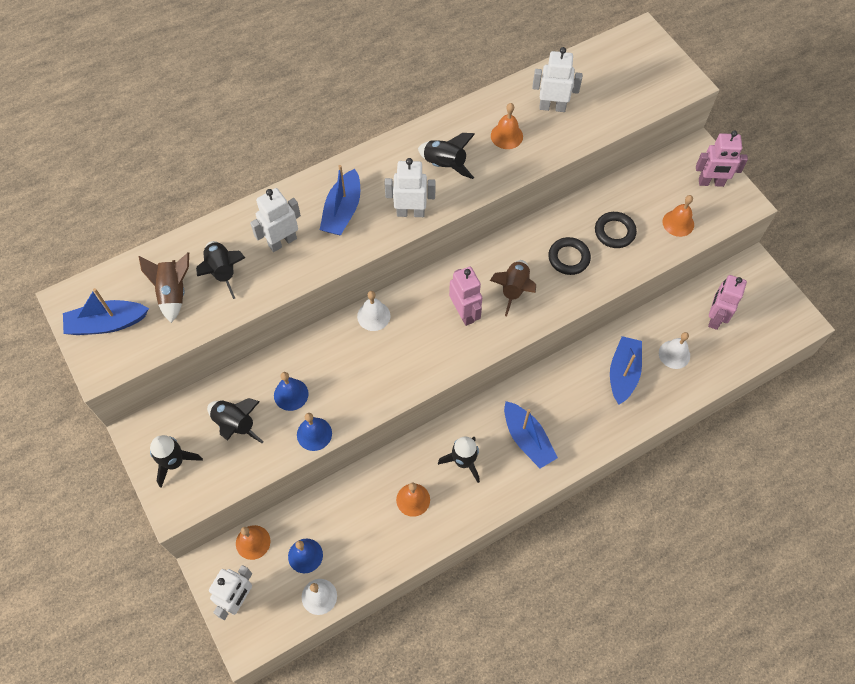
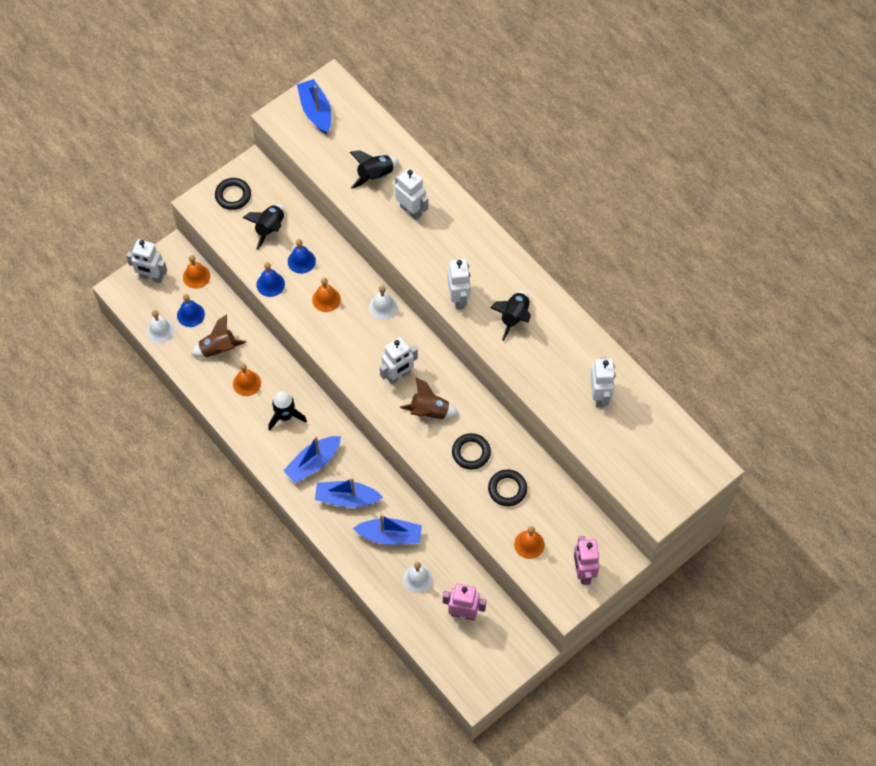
camera: 80 degrees right, 0 degrees up
(173, 293) = (350, 147): brown rocket -> brown rocket (218, 349)
(174, 462) = (233, 195): black rocket -> black ring
(342, 211) = (449, 248): blue boat -> blue boat (347, 498)
(464, 313) = (398, 375): pink robot -> white robot
(506, 136) = (557, 362): orange bell -> orange bell (326, 299)

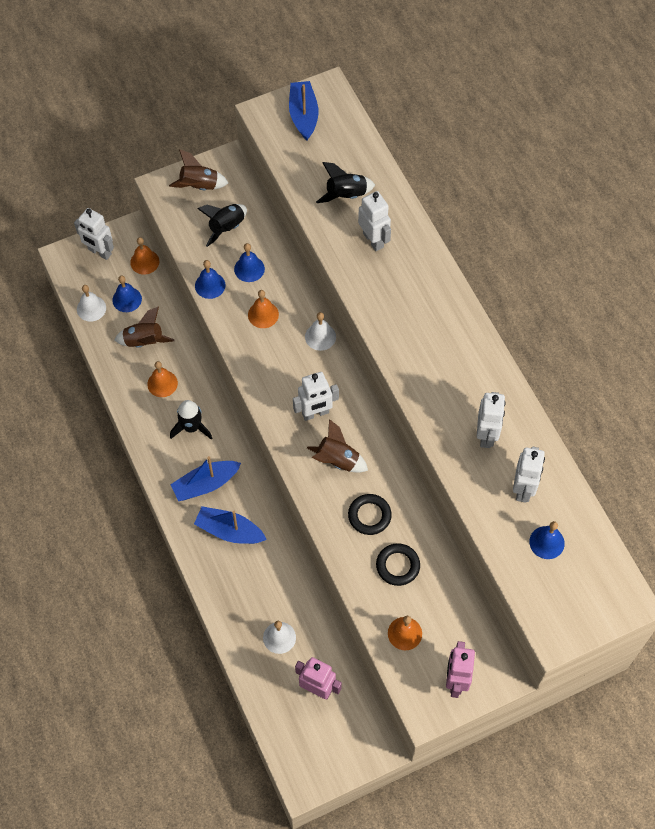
camera: 15 degrees right, 0 degrees up
(233, 195) = (199, 186): black ring -> brown rocket
(390, 536) = (263, 583): blue boat -> none
(459, 298) = (397, 345): white robot -> white robot (486, 435)
(514, 317) = (452, 379): black rocket -> none
(631, 436) = (547, 542): none -> blue bell

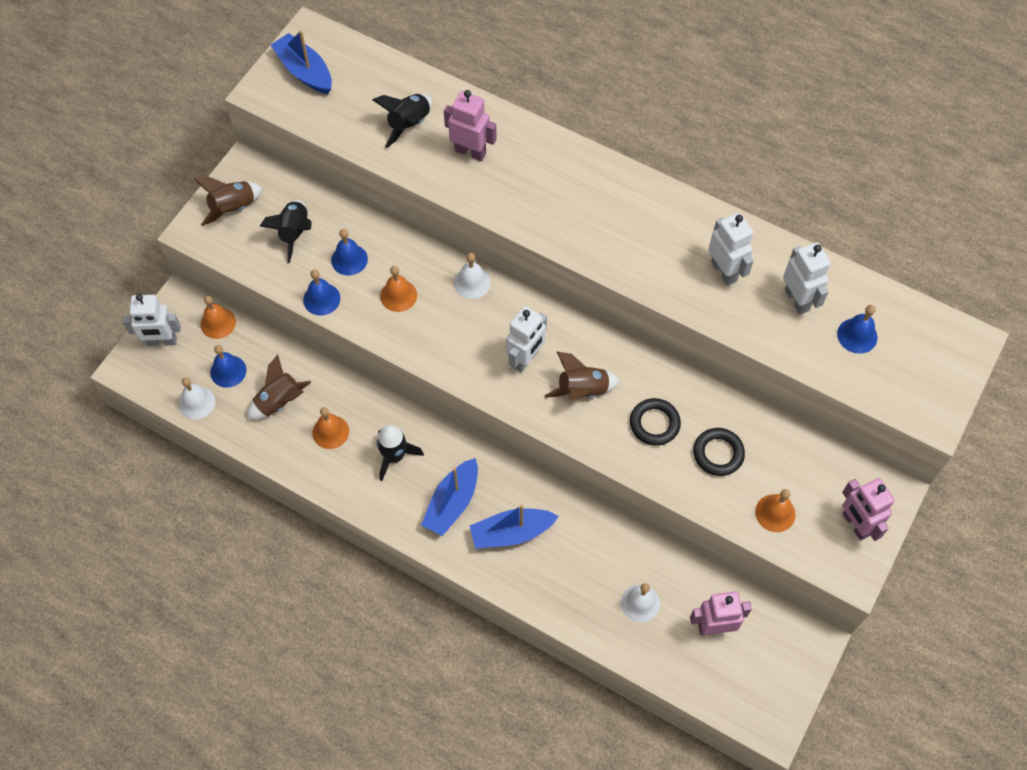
camera: 35 degrees left, 0 degrees up
(373, 240) = (470, 152): white robot -> pink robot

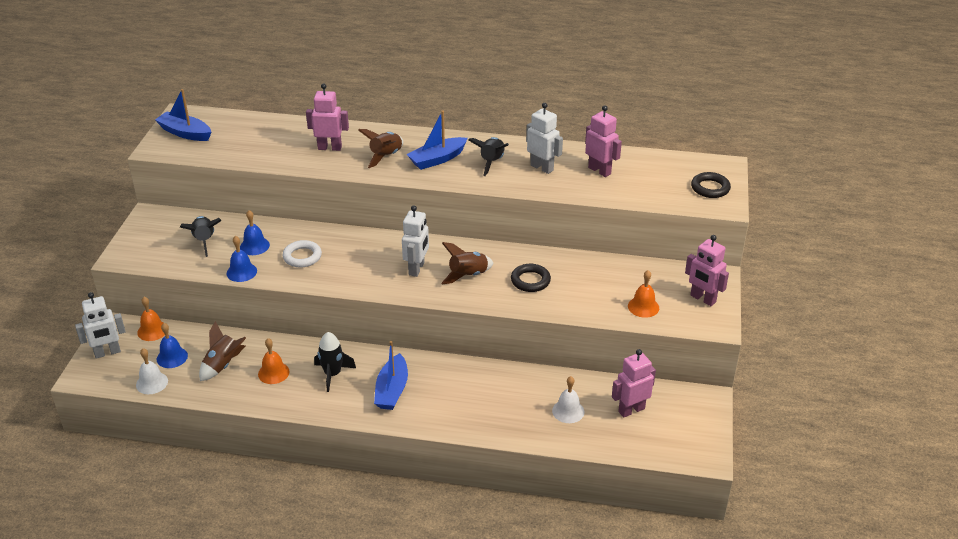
camera: 20 degrees left, 25 degrees down
(233, 208) = (148, 238): brown rocket -> brown rocket (386, 156)
(398, 295) = (302, 257): orange bell -> white ring
(409, 124) = (277, 143): black rocket -> black rocket (491, 162)
(472, 283) = (356, 237): white bell -> none
(511, 533) = (447, 396): blue boat -> blue boat (437, 159)
(718, 453) = (585, 285): black ring -> black ring (710, 188)
(797, 300) = (599, 170): white robot -> pink robot
(857, 335) = (650, 178): blue bell -> none

